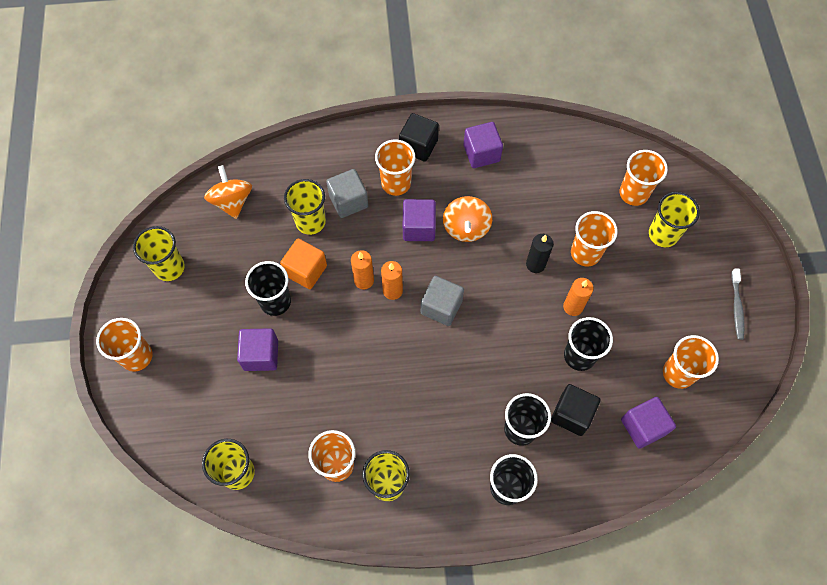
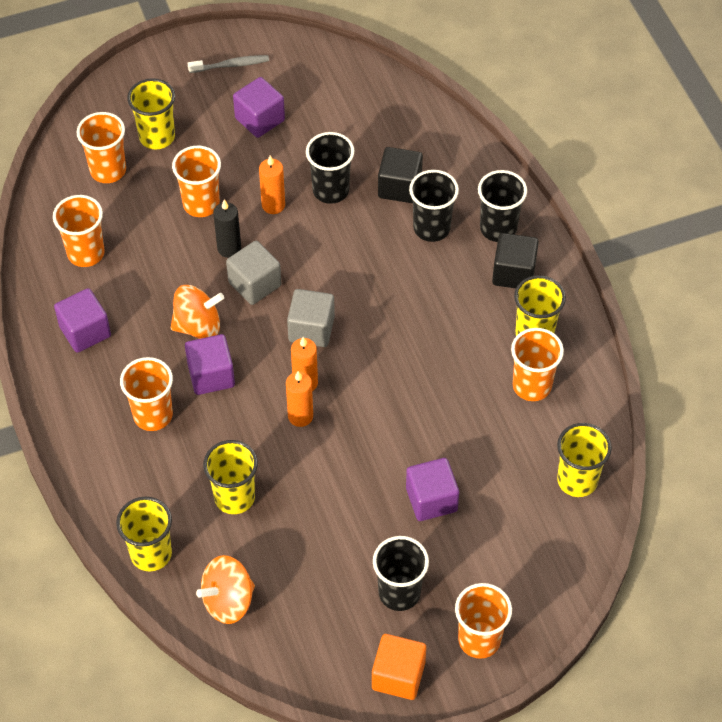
camera: 105 degrees left, 10 degrees down
(169, 267) = (347, 645): yellow cup -> yellow cup (151, 553)
(275, 301) = (357, 505): black cup -> black cup (399, 593)
(306, 270) = (305, 483): orange cube -> orange cube (398, 675)
(348, 201) = (192, 462): grey cube -> grey cube (255, 284)
(418, 146) = (88, 403): black cube -> black cube (513, 273)
(643, 426) = (392, 126): purple cube -> purple cube (260, 119)
(678, 373) = (323, 105): orange cup -> orange cup (86, 253)

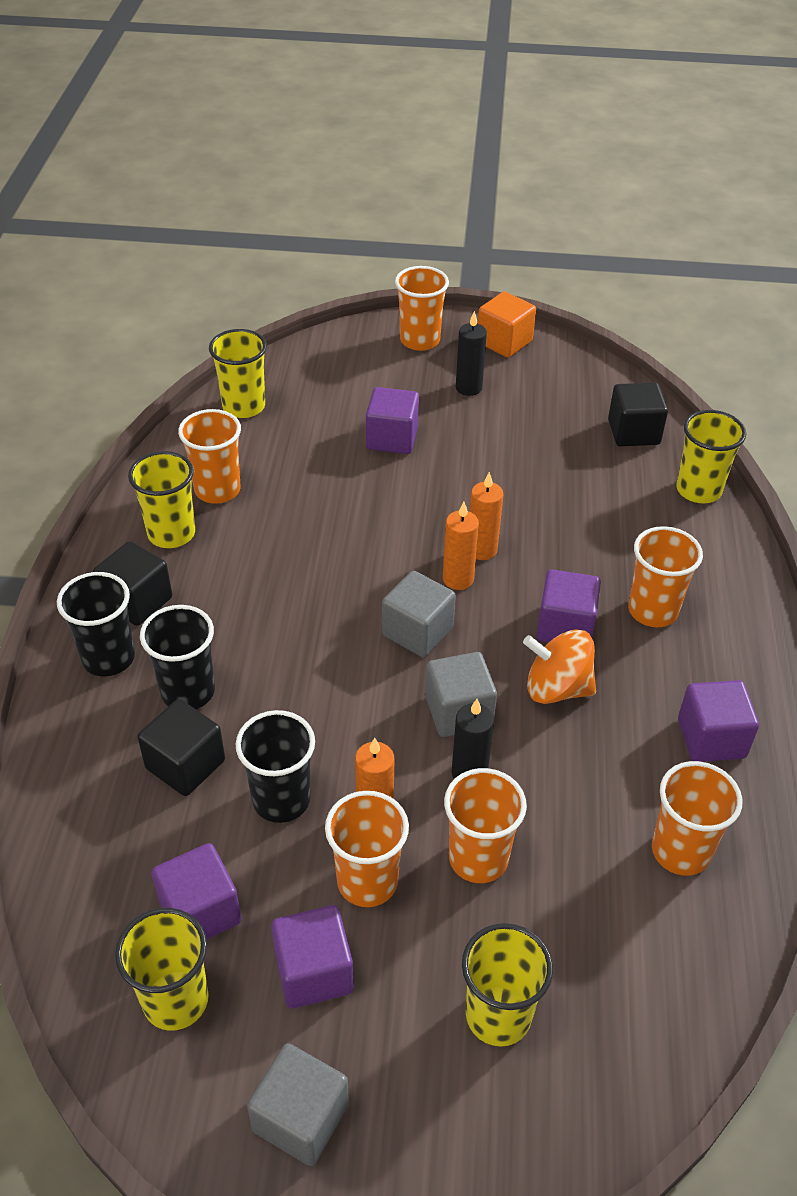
camera: 155 degrees left, 10 degrees down
(108, 170) = (603, 984): orange cup -> orange cup (367, 881)
(228, 601) = (633, 432): orange spinning top -> black cube
(231, 65) = (301, 1117): grey toothbrush -> grey cube
(234, 497) = (591, 505): yellow cup -> yellow cup (175, 1000)
(335, 122) = (200, 912): none -> purple cube
(399, 593) = (468, 388): black cup -> black candle

